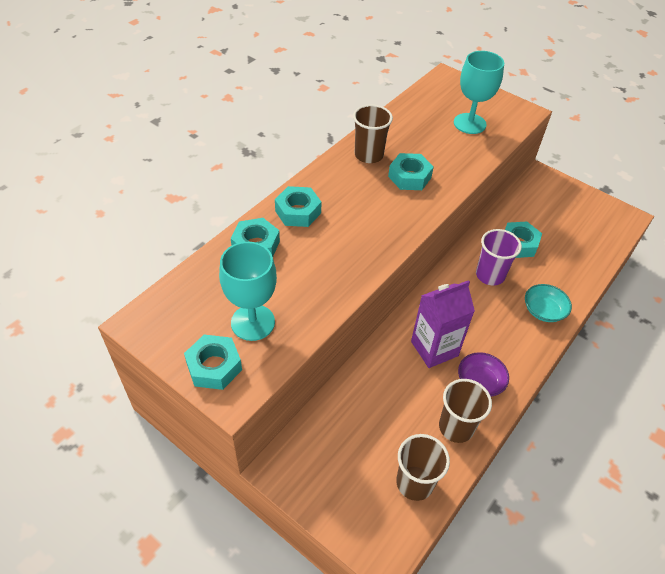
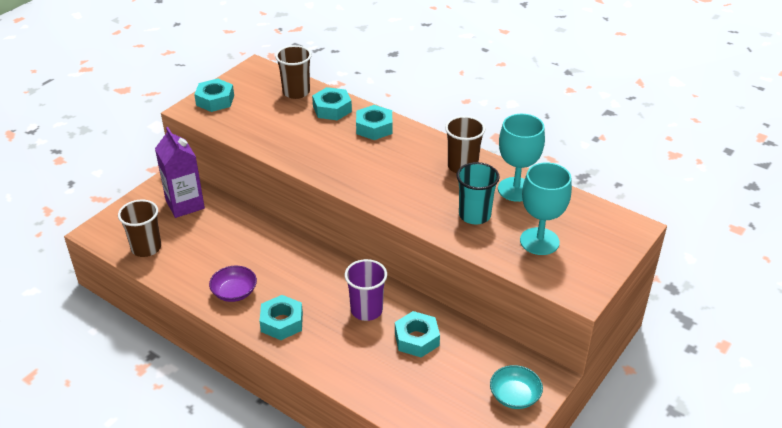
camera: 90 degrees right, 10 degrees down
(253, 322) = (252, 113): turquoise goblet -> turquoise goblet (516, 189)
(409, 177) = (433, 193): turquoise nut -> turquoise nut (282, 322)
(434, 348) = (273, 264): purple carton -> purple carton (185, 204)
(440, 155) = (474, 215): none -> turquoise cup
(456, 427) = (191, 274): brown cup -> brown cup (296, 92)
(543, 310) = (319, 349): turquoise bowl -> turquoise bowl (514, 396)

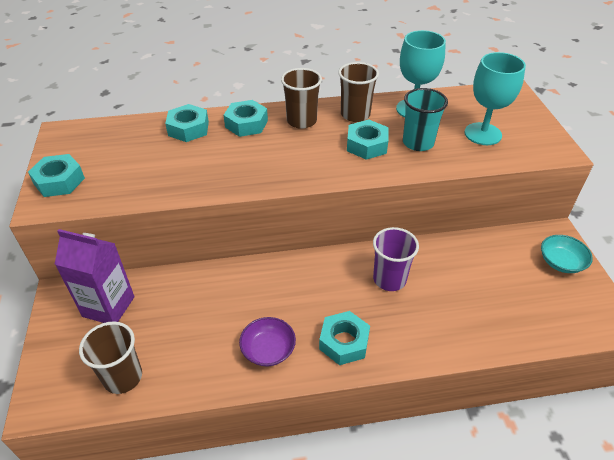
camera: 45 degrees left, 5 degrees up
(296, 92) = (134, 132): brown cup -> brown cup (301, 121)
(416, 339) = (452, 273): turquoise nut -> turquoise nut (366, 145)

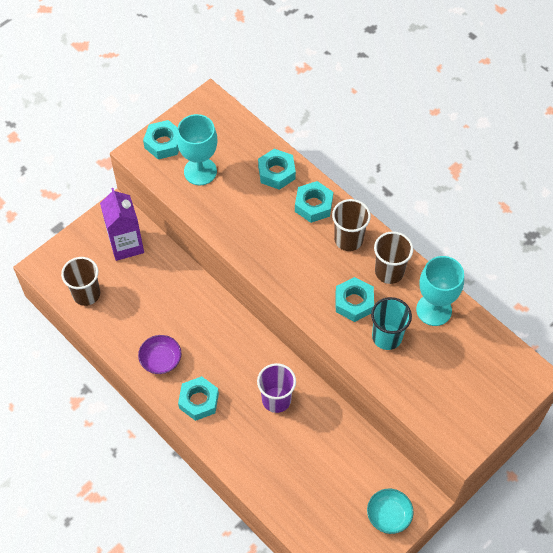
camera: 55 degrees right, 15 degrees up
(483, 134) = (440, 379): turquoise goblet -> turquoise goblet (200, 171)

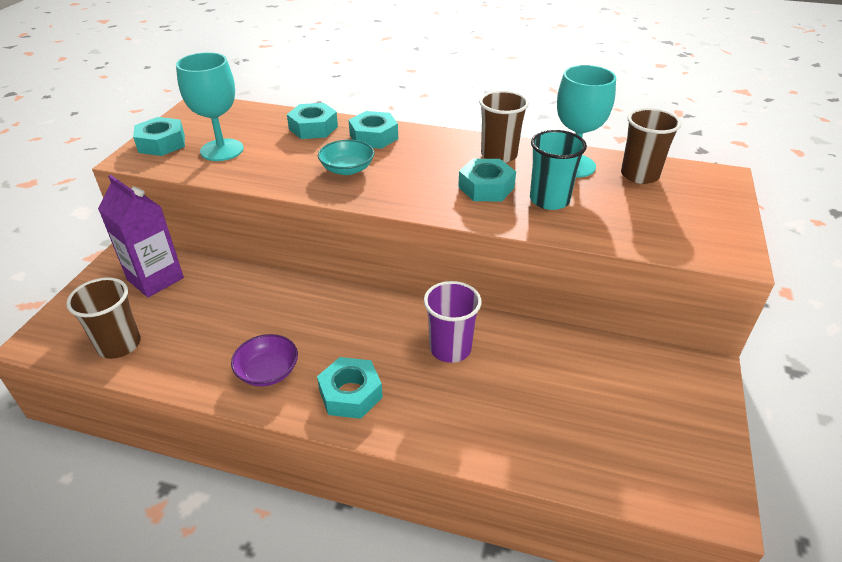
camera: 30 degrees left, 20 degrees down
(348, 239) = (433, 147): brown cup -> brown cup (639, 175)
(388, 515) = (688, 405): turquoise bowl -> turquoise bowl (347, 169)

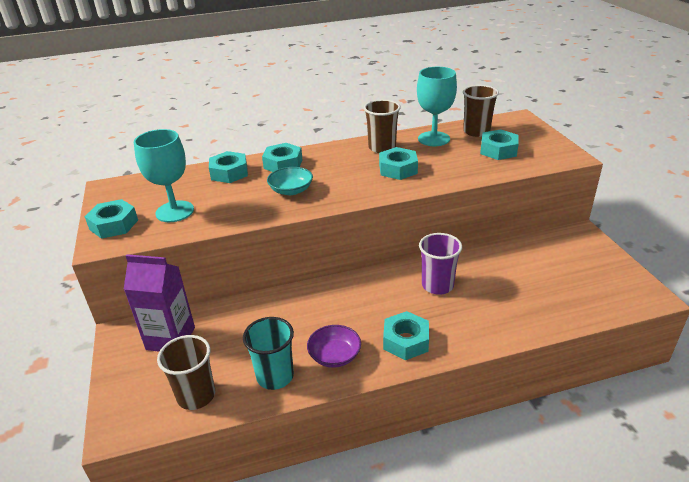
camera: 30 degrees left, 5 degrees down
(549, 200) = (444, 163): turquoise cup -> turquoise cup (275, 376)
(639, 209) = (498, 150): none -> turquoise nut

